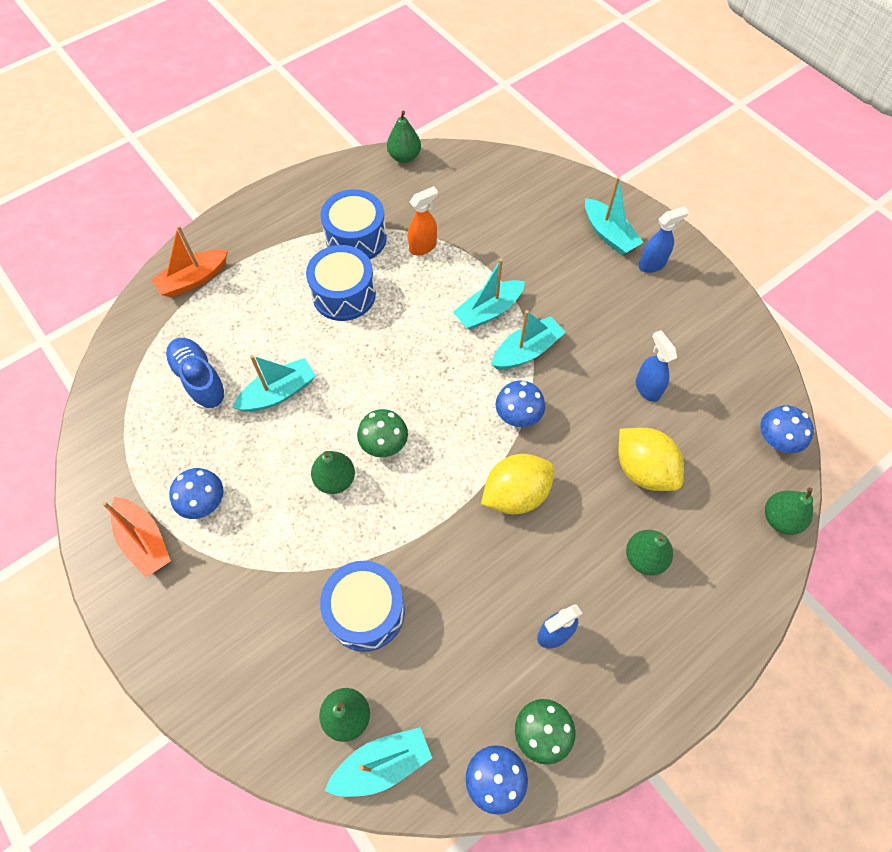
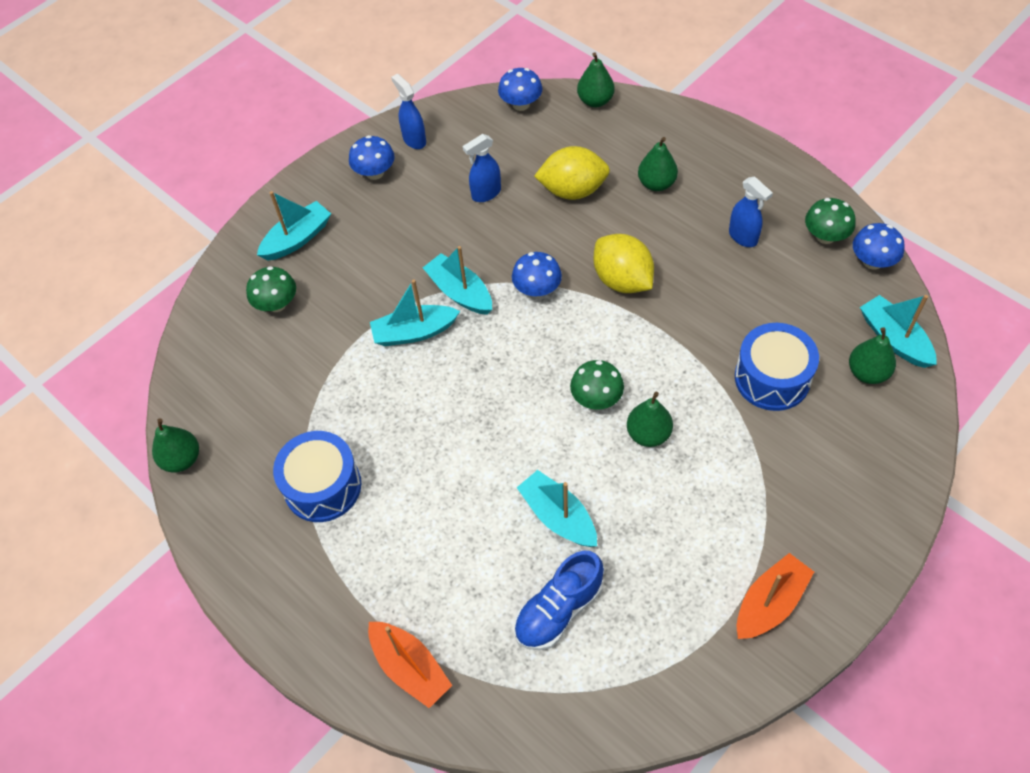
camera: 95 degrees left, 5 degrees down
(204, 502) = (709, 556): blue mushroom -> blue mushroom (375, 173)
(344, 294) = (410, 480): blue drum -> none
(423, 247) = (330, 411): orange spray bottle -> none
(488, 311) = (414, 332): turquoise boat -> turquoise boat turned 120 degrees clockwise
(538, 217) = (277, 304): none -> green mushroom
(643, 469) = (572, 190): yellow lemon -> yellow lemon turned 45 degrees clockwise
(652, 264) = (335, 200): blue spray bottle -> blue spray bottle (414, 140)

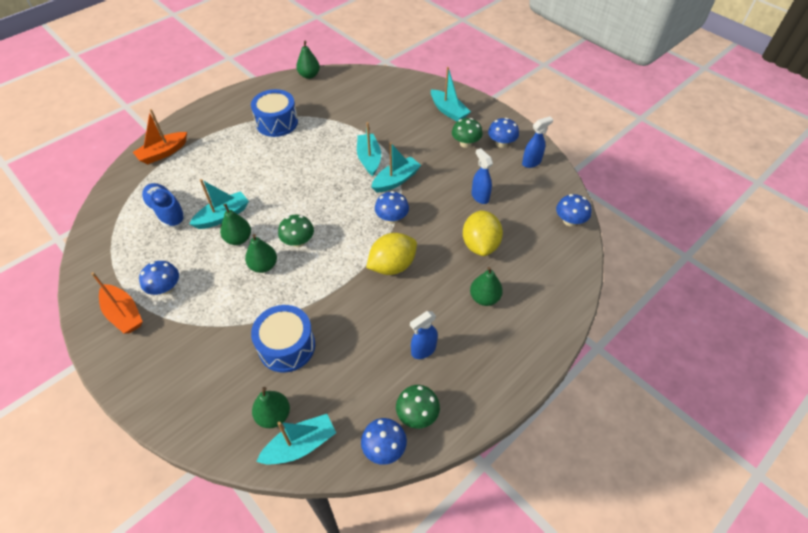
camera: 90 degrees right, 5 degrees down
(277, 304) = (401, 104): green mushroom -> green mushroom (465, 143)
(595, 101) = (576, 267): green pear -> green pear (238, 239)
(713, 558) = (165, 288): none -> blue mushroom

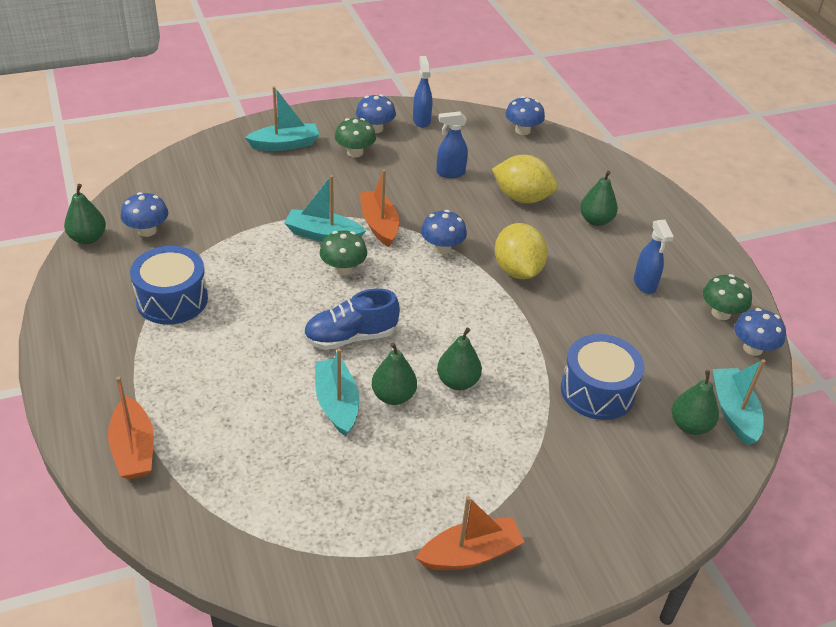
camera: 70 degrees left, 10 degrees down
(165, 288) = (444, 495): blue mushroom -> blue mushroom (147, 231)
(166, 212) = (284, 468): blue shoe -> blue shoe (350, 337)
(298, 241) = (433, 338): green mushroom -> green mushroom (343, 269)
(396, 180) = (379, 225): turquoise boat -> orange boat

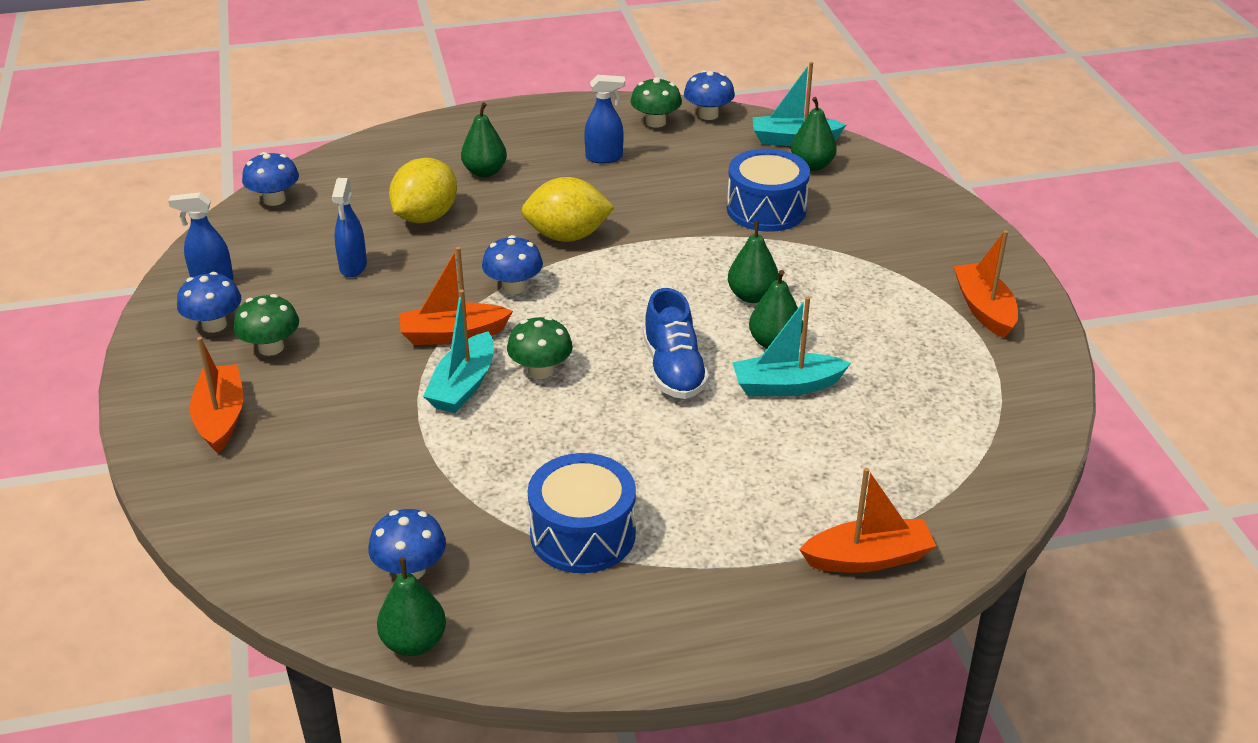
camera: 80 degrees left, 5 degrees down
(285, 144) = (221, 417): turquoise boat -> orange boat

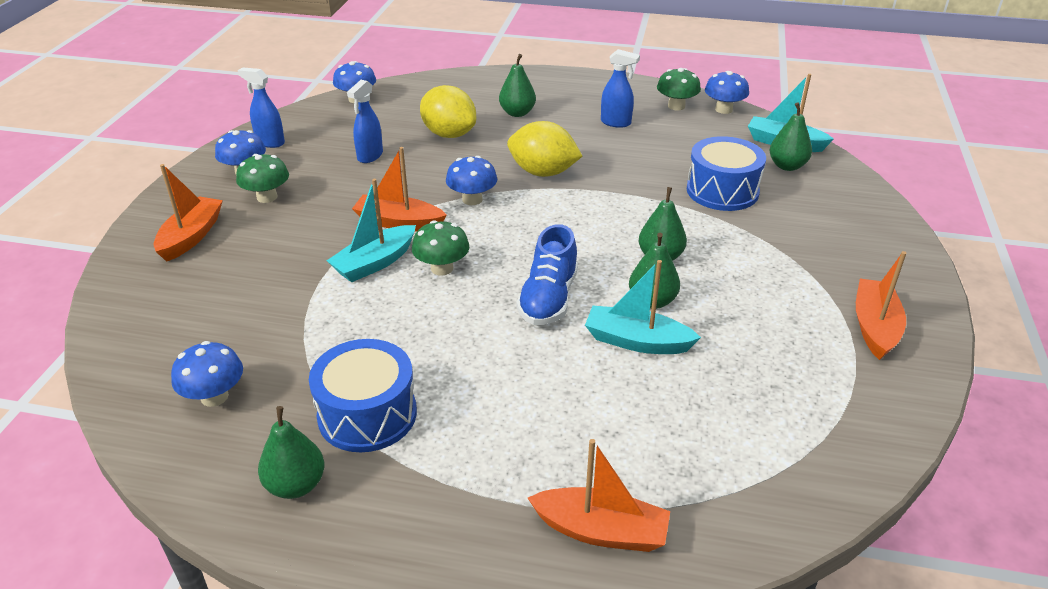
camera: 25 degrees right, 0 degrees up
(414, 642) = (165, 459): green pear -> green pear (296, 485)
(425, 217) = (449, 134): yellow lemon -> yellow lemon turned 75 degrees clockwise

